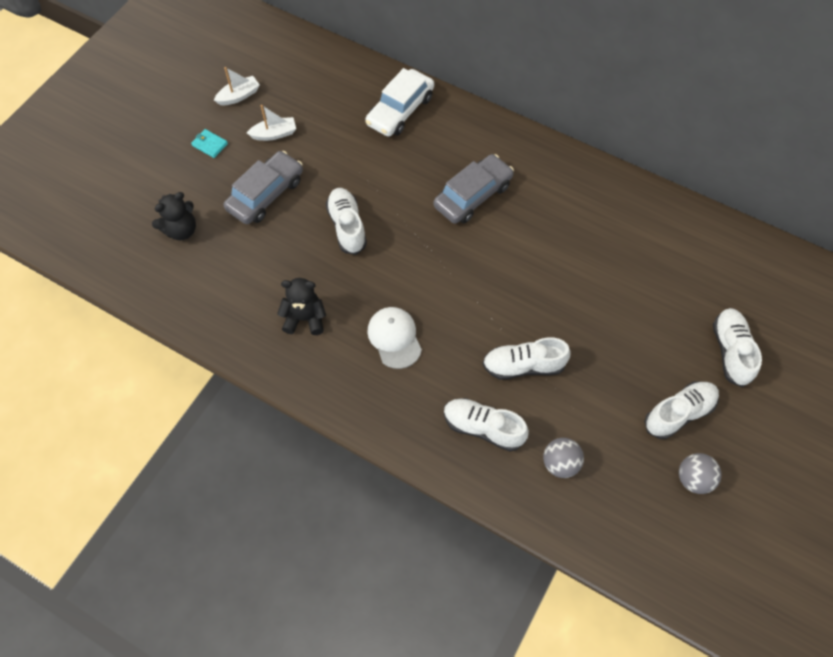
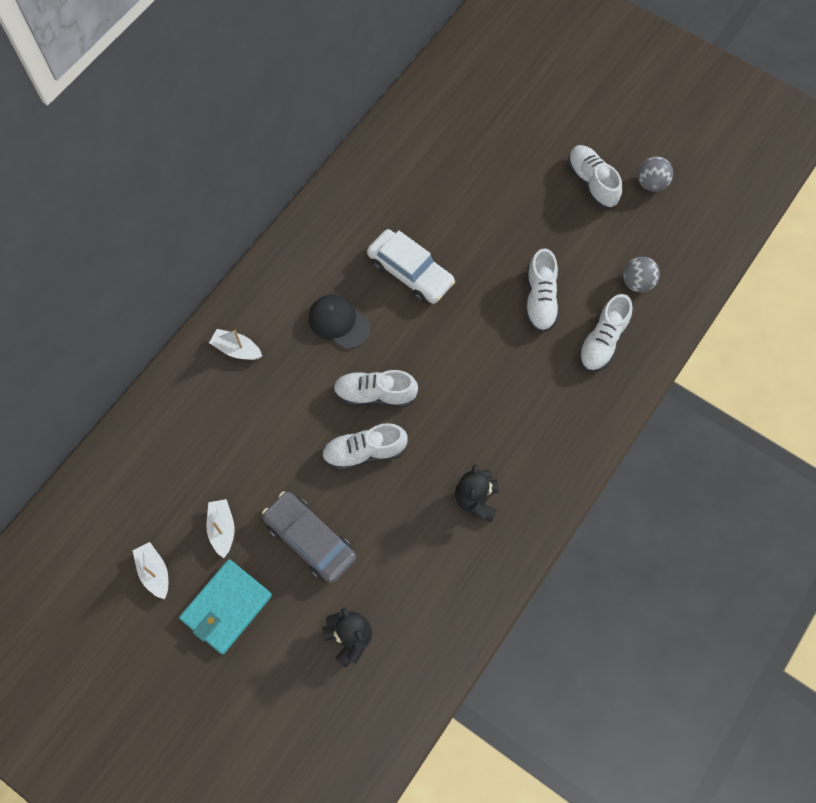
camera: 85 degrees left, 5 degrees up
(210, 144) = (226, 607): turquoise wallet -> turquoise wallet, size x2.10
(394, 338) = (504, 413): white cap -> none
(400, 110) = (210, 386): white car -> white car (410, 272)
(436, 124) = (237, 349): none -> white boat
(473, 195) = (339, 322): grey car -> black cap
(731, 351) = (533, 131): white shoe -> white shoe (375, 394)

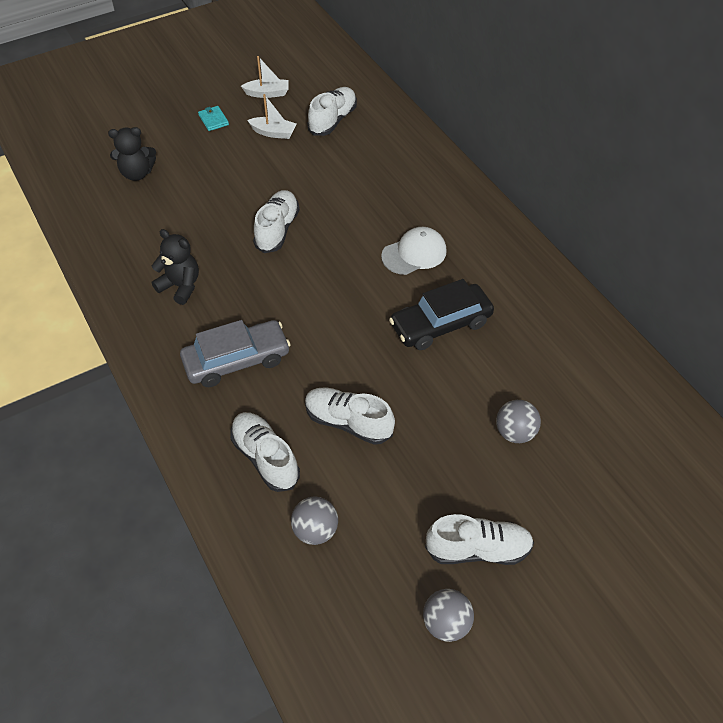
camera: 115 degrees right, 15 degrees down
(226, 607) = (213, 120): turquoise wallet -> turquoise wallet, size x0.48
(237, 349) = (425, 181): white boat -> none
(310, 540) = (228, 175): grey car -> grey car (237, 360)
(339, 322) = (414, 253): black cap -> white cap
(375, 394) = (326, 254): white shoe -> white shoe (333, 120)
(410, 272) = (440, 324): white car -> black car
(487, 189) = (515, 432): none -> grey ball

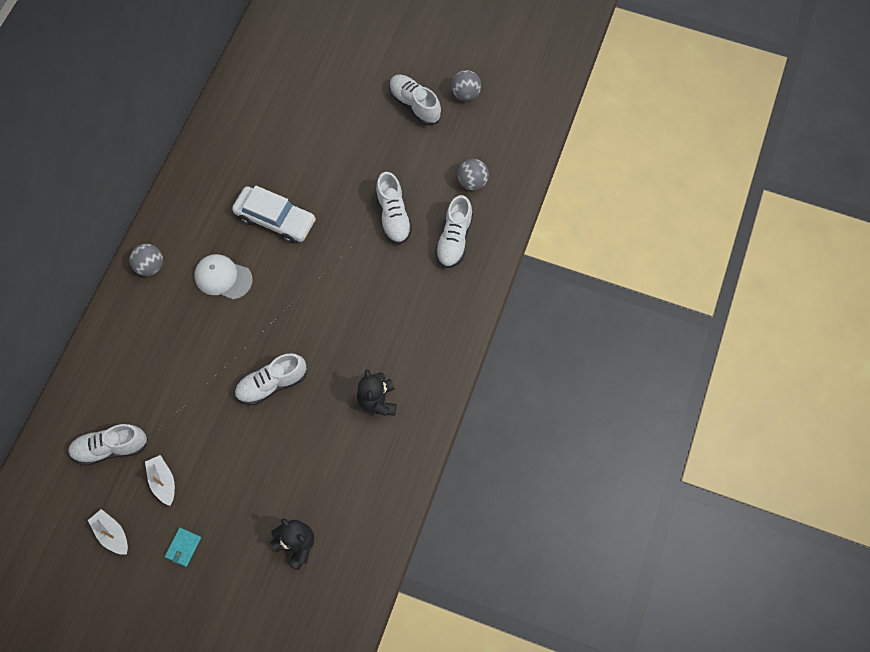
camera: 130 degrees left, 15 degrees up
(237, 360) = (404, 311): grey car -> none
(440, 324) = (275, 219): black car -> white car
(515, 432) = (326, 131): grey ball -> grey ball (150, 266)

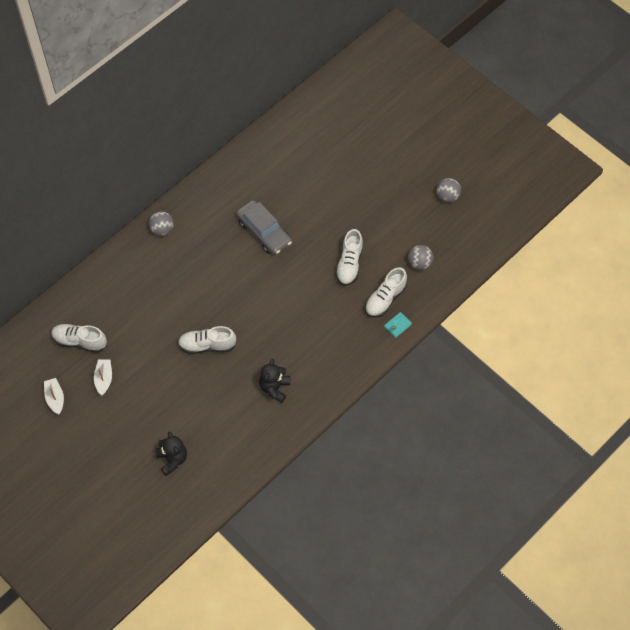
camera: 25 degrees right, 5 degrees down
(183, 547) = (97, 427): turquoise wallet -> turquoise wallet (397, 325)
(223, 278) = (208, 258): white cap -> none
(275, 219) = (264, 232): white car -> grey car
(414, 105) = (405, 189): white shoe -> none

